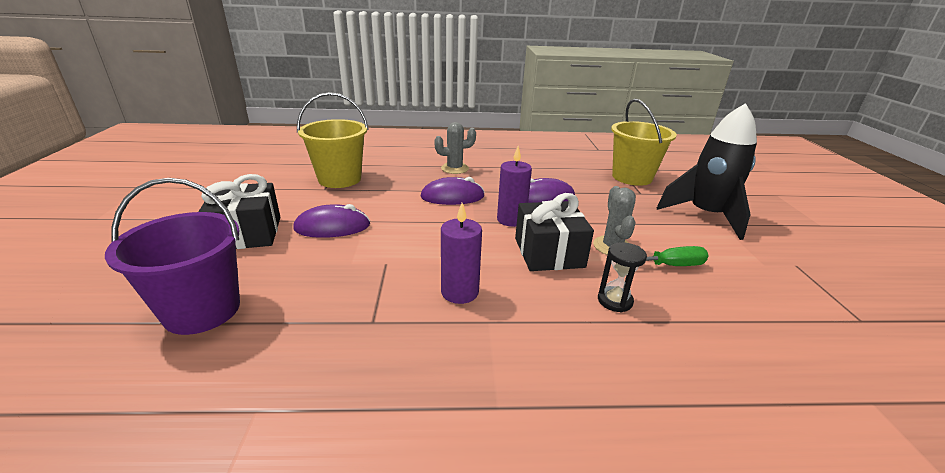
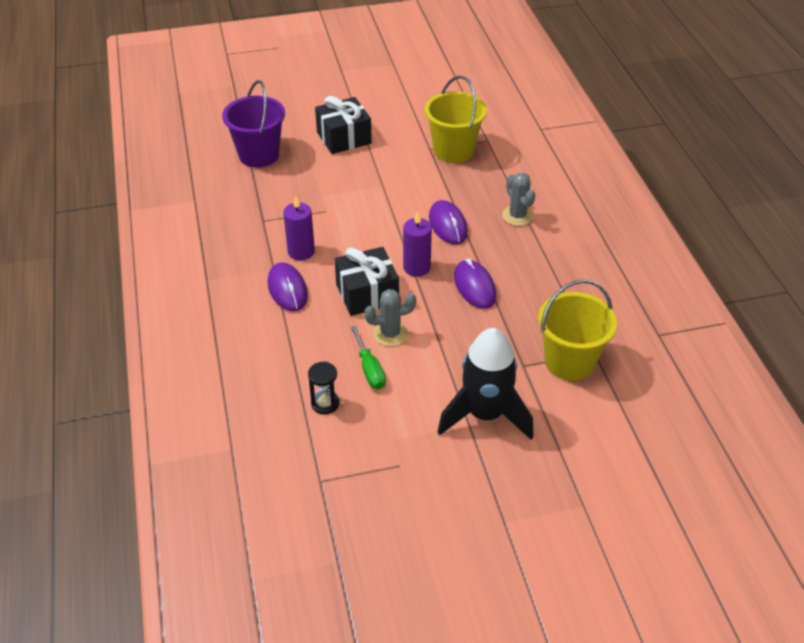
camera: 80 degrees right, 15 degrees up
(332, 227) = (366, 172): purple mouse -> purple mouse (287, 289)
(614, 301) = (310, 331): black hourglass -> black hourglass (325, 403)

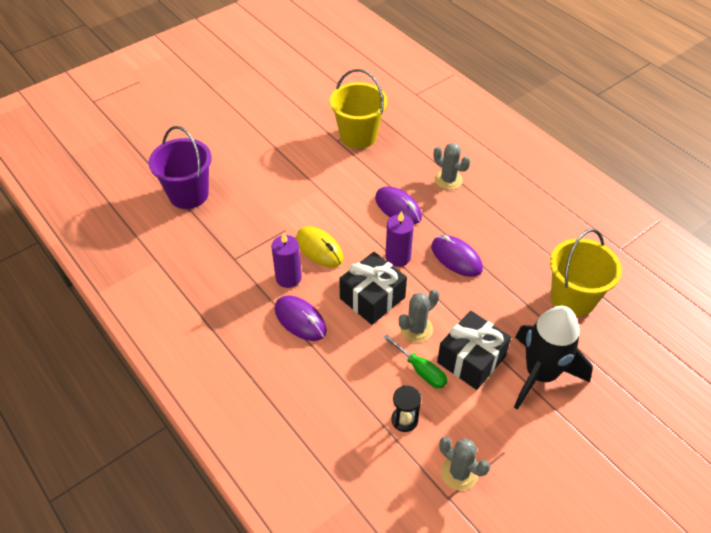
camera: 25 degrees left, 5 degrees up
(344, 138) = (256, 153): black gift -> black gift (471, 359)
(345, 465) = (459, 473): none -> grey cactus
(346, 237) = (319, 249): none -> yellow mouse

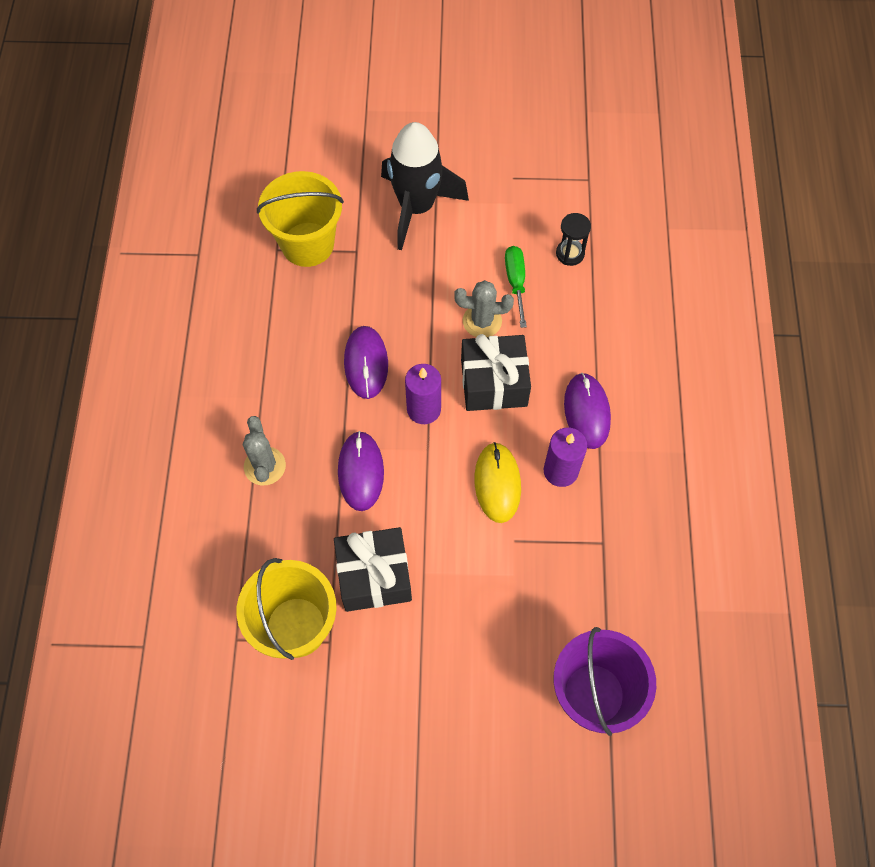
camera: 140 degrees left, 15 degrees up
(459, 473) = (563, 188): grey cactus -> none
(471, 359) = (461, 260): black gift -> black gift (374, 576)

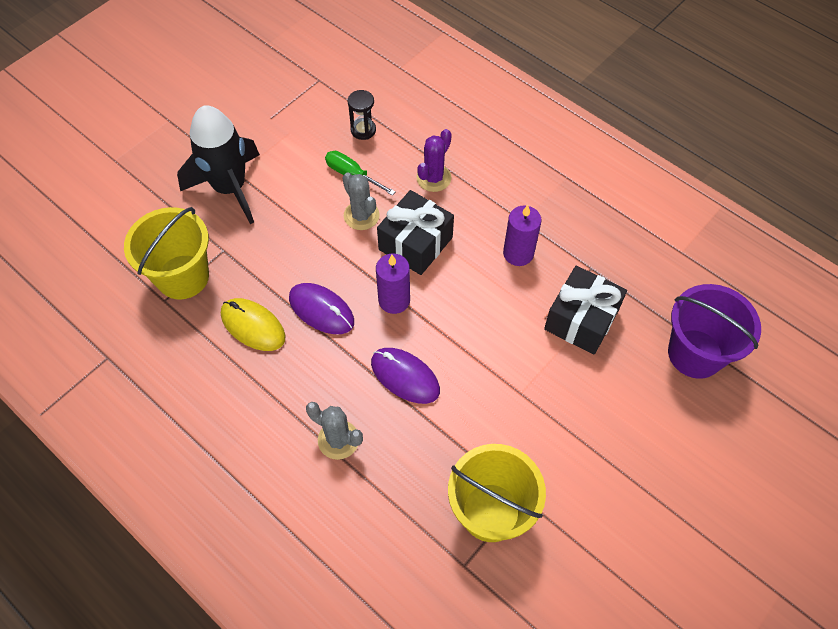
camera: 50 degrees left, 5 degrees down
(374, 576) = (495, 427): black gift -> black gift (581, 320)
(482, 321) = (361, 215): grey cactus -> grey cactus turned 75 degrees counterclockwise
(497, 483) = (493, 297): yellow mouse -> yellow mouse (253, 326)
(574, 345) = (433, 178): none -> purple cactus
(587, 412) = (489, 207): purple mouse -> none

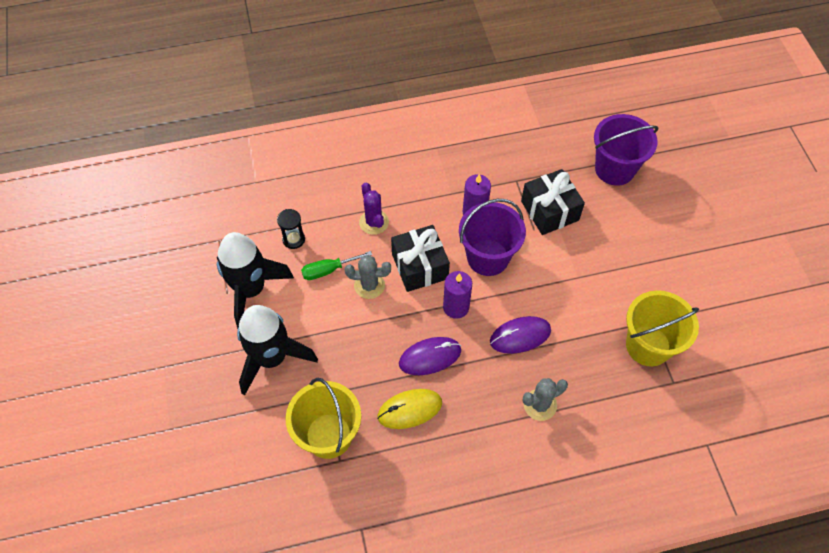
camera: 55 degrees left, 0 degrees up
(287, 132) = (251, 290): none -> black rocket
(474, 295) = (488, 257): none -> purple bucket

